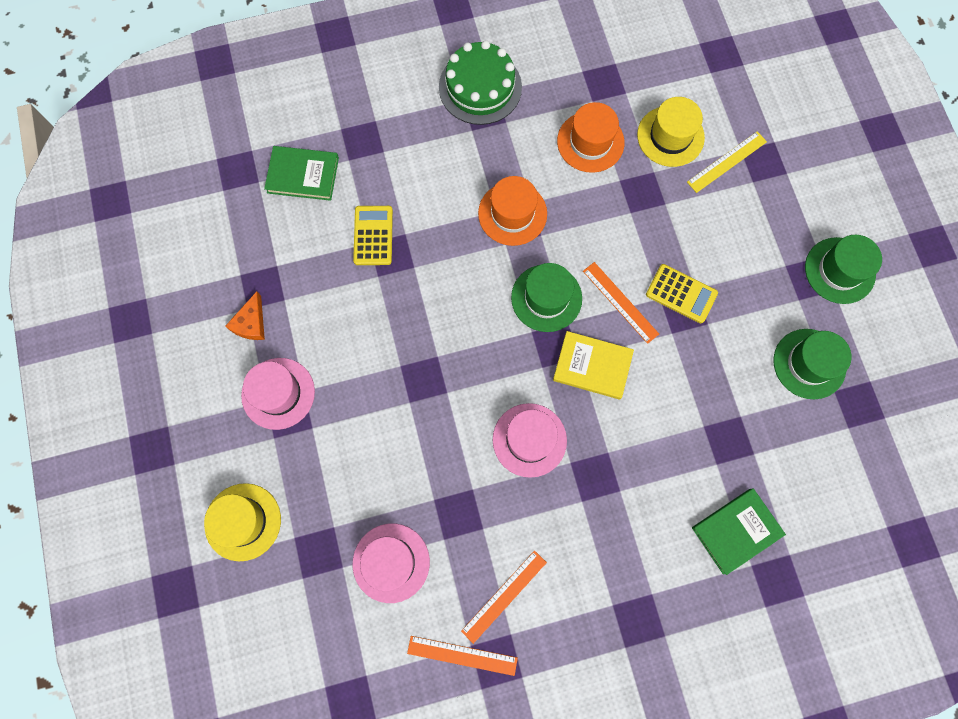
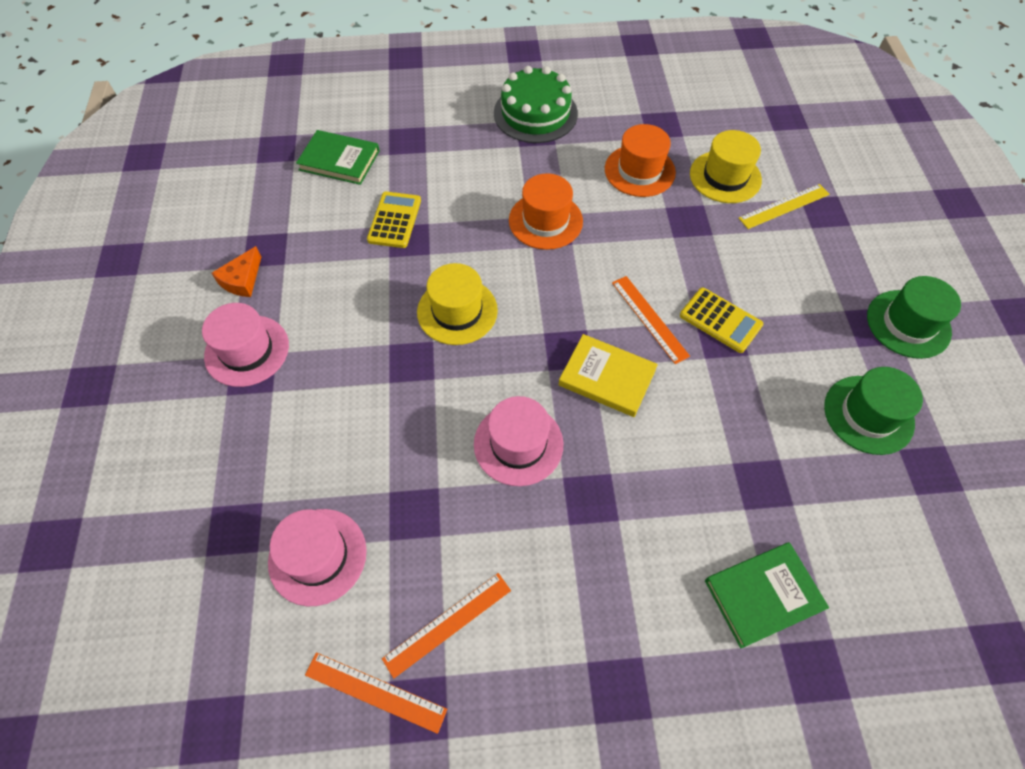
camera: 10 degrees right, 15 degrees down
(243, 521) = (159, 478): yellow hat -> yellow hat (457, 311)
(546, 298) = (567, 302): green hat -> none

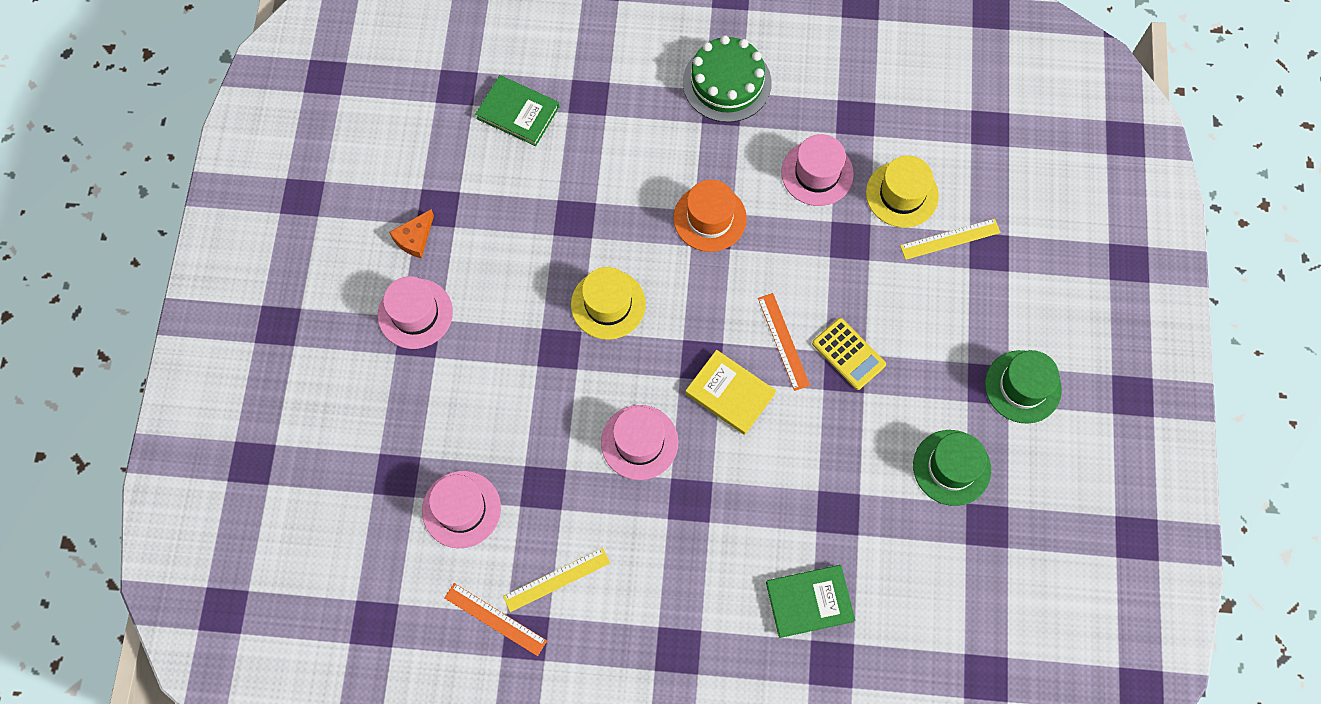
camera: 10 degrees right, 10 degrees up
(394, 220) = (563, 194): yellow calculator -> none
(448, 624) = (556, 579): orange ruler -> yellow ruler
(639, 171) = (817, 173): orange hat -> pink hat

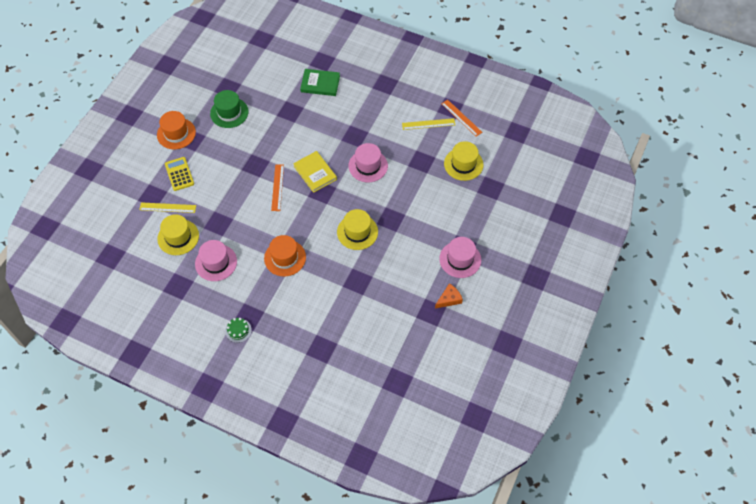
camera: 160 degrees left, 10 degrees down
(461, 509) = (463, 164): pink hat -> yellow hat
(518, 112) = (366, 353): green book -> none
(727, 82) = (238, 330): green cake -> green cake, size x0.47
(848, 354) = (249, 172): yellow calculator -> yellow calculator (179, 174)
(1022, 386) = (176, 133): green hat -> orange hat

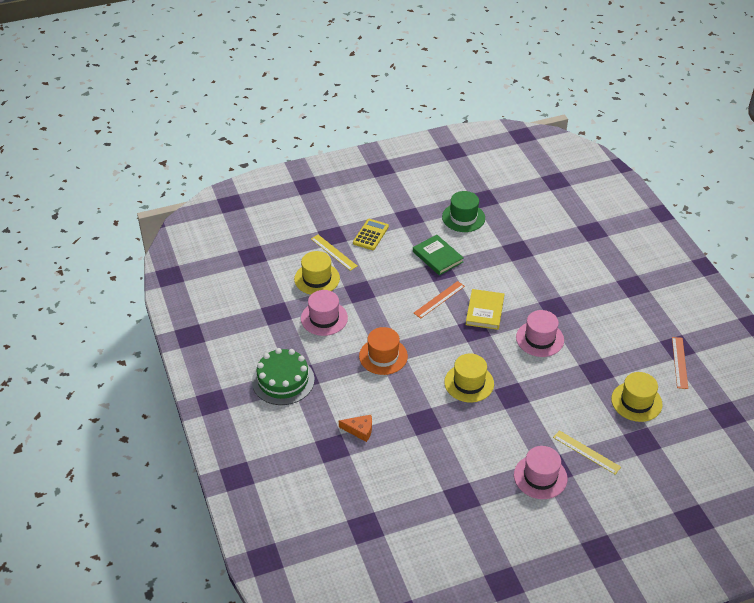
camera: 45 degrees right, 15 degrees down
(176, 133) = (402, 204): orange hat -> none
(238, 330) = (283, 380): green cake -> green cake, size x2.11
(320, 84) = (569, 247): green book -> green book (437, 257)
(428, 124) = (639, 345): yellow ruler -> yellow ruler (586, 452)
(449, 299) = (491, 500): orange cheese -> orange cheese (359, 430)

